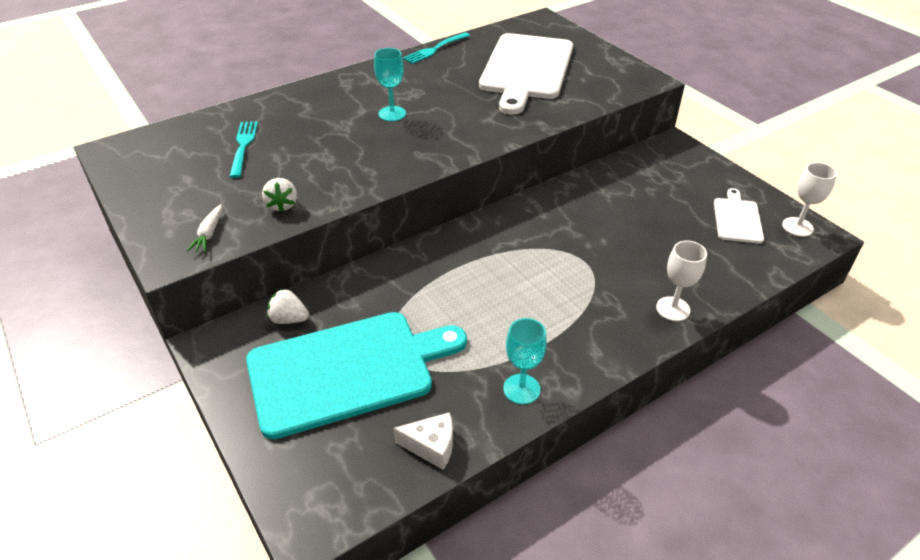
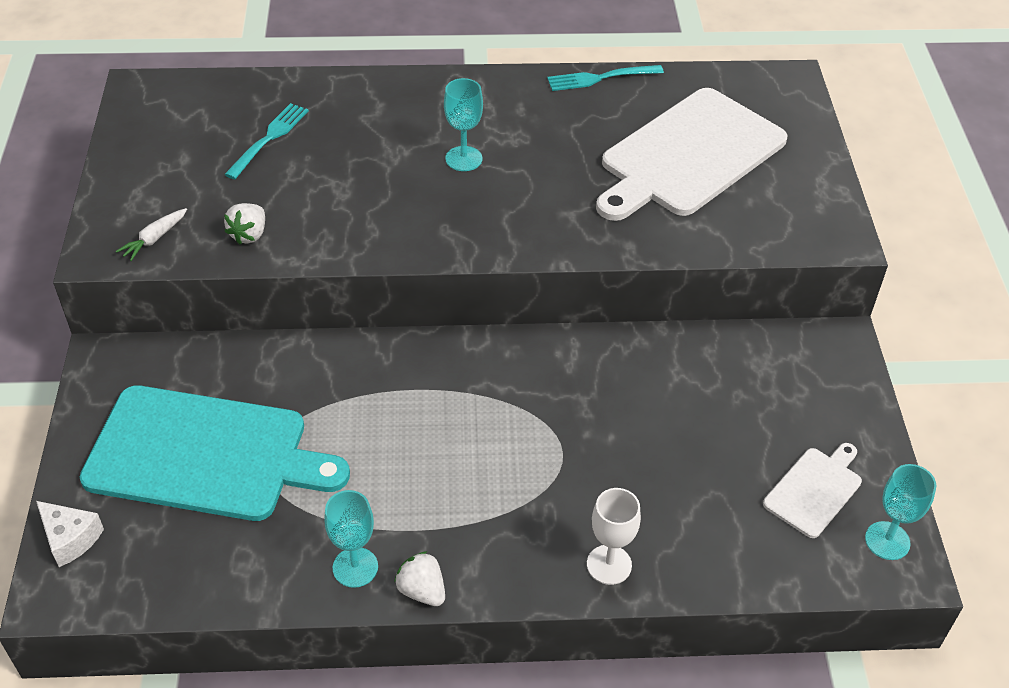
camera: 30 degrees right, 5 degrees up
(289, 319) = (195, 368): white strawberry -> white strawberry (422, 590)
(431, 446) = (218, 578): white cheese -> white cheese (70, 539)
(797, 227) = (887, 540): white goblet -> turquoise goblet

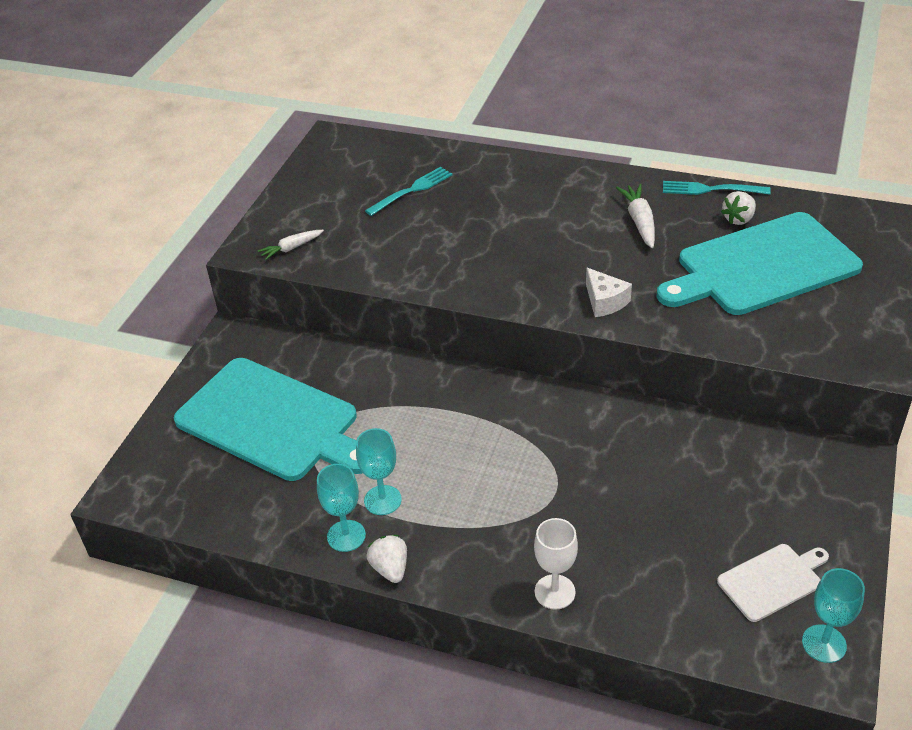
camera: 25 degrees right, 5 degrees down
(70, 539) = (149, 458): white cheese -> white cheese (604, 302)
(249, 234) = (363, 259): white strawberry -> white strawberry (738, 219)
(463, 159) = (561, 233): turquoise goblet -> turquoise goblet (382, 500)
(542, 129) = (639, 222): none -> white carrot
(688, 155) = (762, 266): white cutting board -> turquoise cutting board

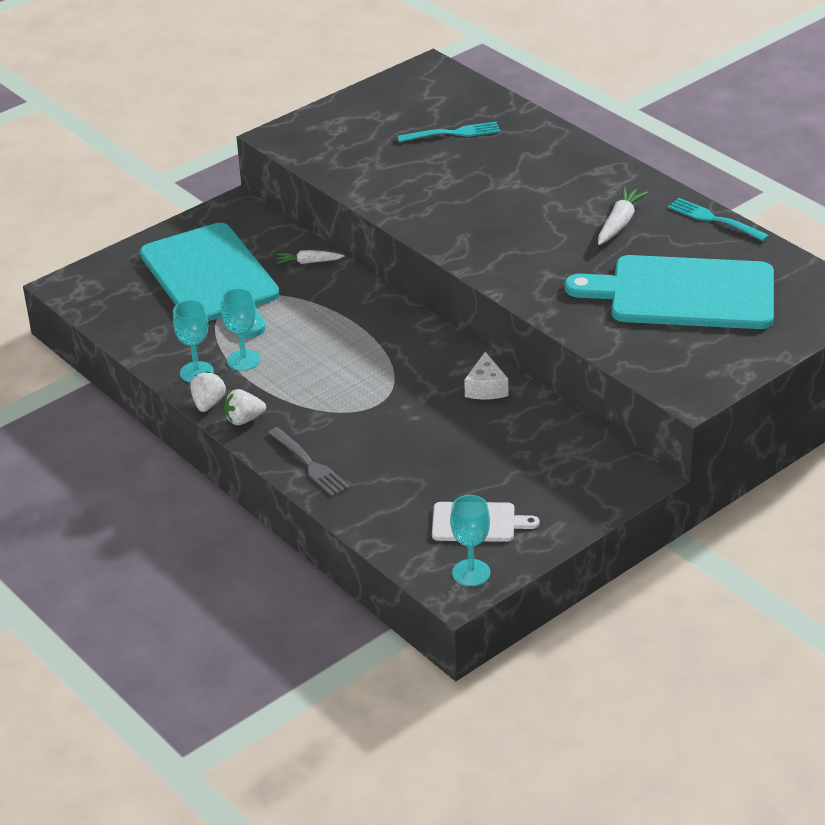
camera: 30 degrees right, 5 degrees down
(291, 248) = (312, 146): white carrot -> white carrot (309, 262)
(555, 592) = (309, 464): white goblet -> grey fork
(604, 302) = (519, 272): white cheese -> white cheese (486, 388)
(738, 219) = (709, 251): white strawberry -> white strawberry (244, 420)

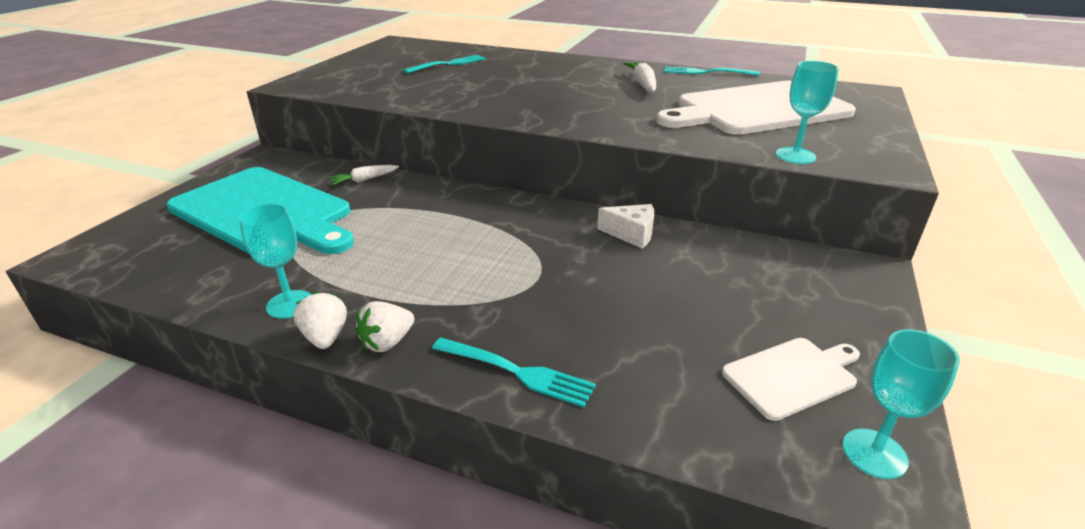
camera: 30 degrees left, 5 degrees down
(243, 360) = (345, 276): turquoise goblet -> turquoise goblet (795, 156)
(309, 464) = (517, 372): grey fork -> turquoise fork
(486, 388) = (631, 234): white cheese -> white cheese turned 45 degrees counterclockwise
(684, 293) = (757, 109): turquoise cutting board -> white cutting board

